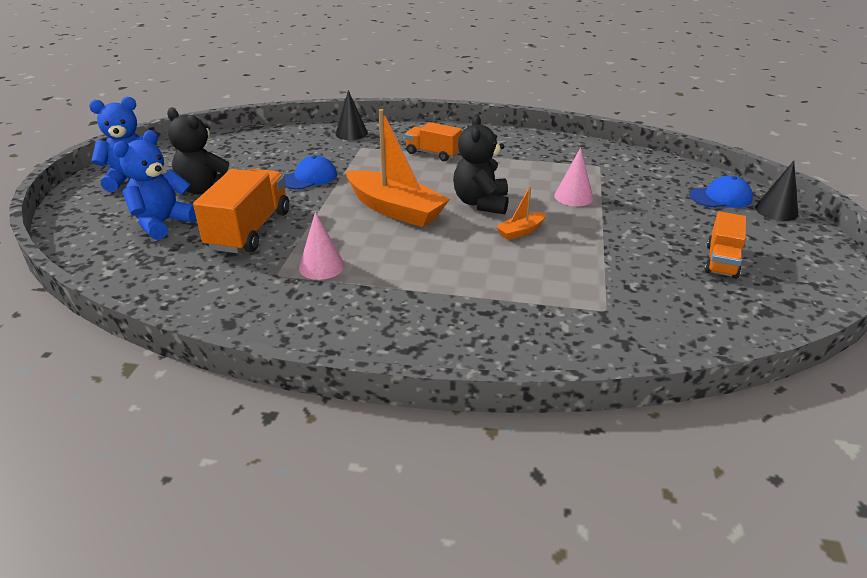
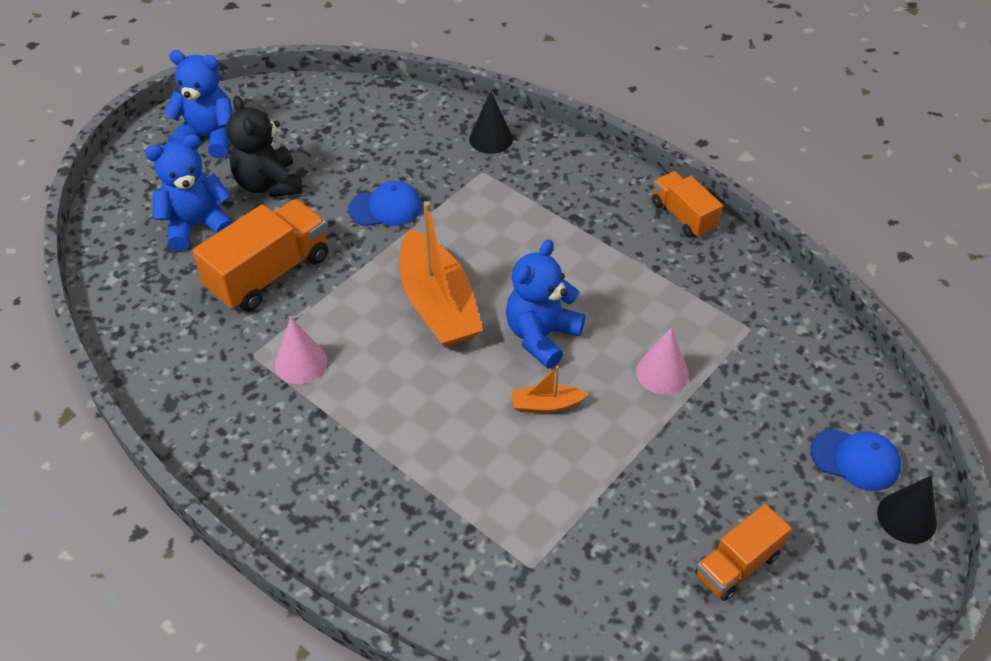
camera: 30 degrees right, 15 degrees up
(433, 153) = (558, 218): orange truck -> orange truck (683, 216)
(481, 203) = (541, 336): black teddy bear -> blue teddy bear

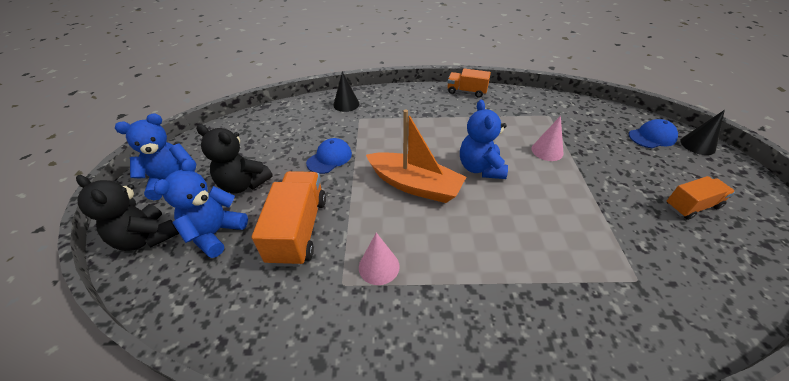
camera: 40 degrees left, 5 degrees down
(139, 190) = (147, 237): none -> black teddy bear
(546, 405) = (526, 196): orange boat -> none
(737, 565) = (692, 206): orange truck -> orange truck turned 120 degrees counterclockwise

